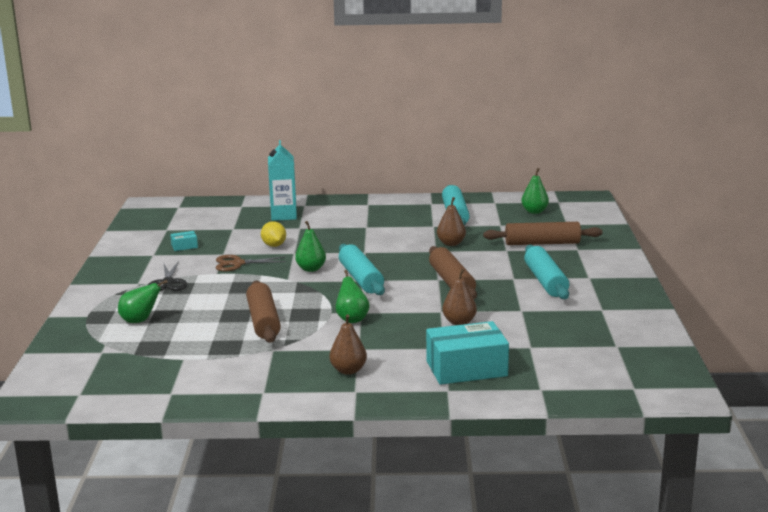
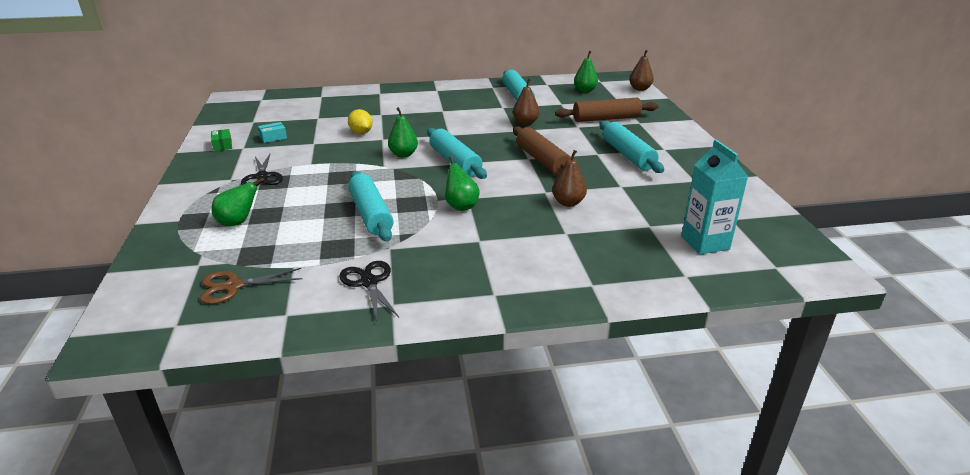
camera: 10 degrees left, 10 degrees up
(134, 251) = (222, 145): none -> green box
(237, 264) = (330, 153): brown scissors -> brown scissors (233, 286)
(247, 375) = (369, 282): none -> black scissors
(263, 321) = (370, 214): brown rolling pin -> turquoise rolling pin
(283, 216) = (363, 103): turquoise carton -> turquoise carton (705, 243)
(348, 370) = (478, 268): brown pear -> brown pear (640, 89)
(466, 368) = (599, 256): turquoise box -> none

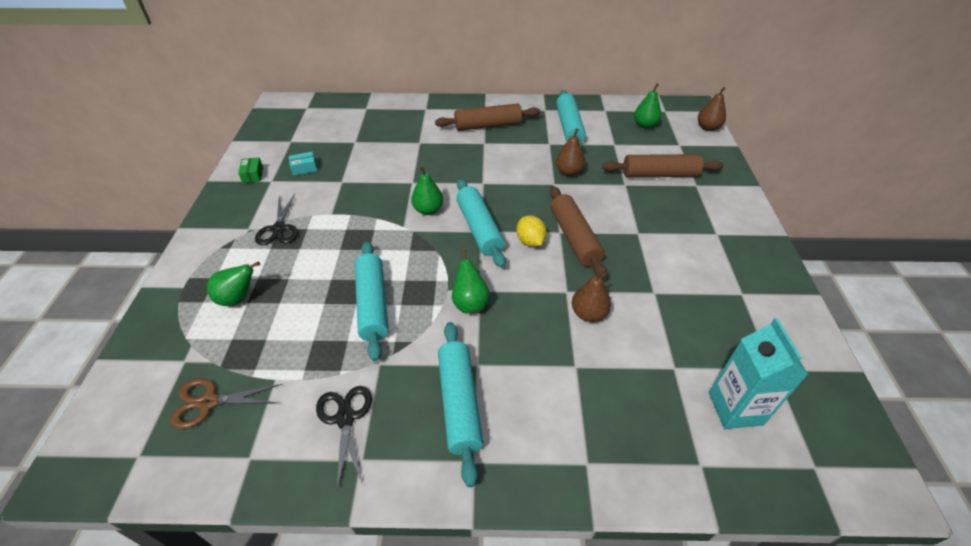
camera: 10 degrees right, 15 degrees up
(361, 132) = (393, 170): yellow lemon -> yellow lemon (530, 241)
(442, 100) = (488, 125): none -> brown rolling pin
(628, 155) = (672, 239): turquoise rolling pin -> turquoise rolling pin (459, 403)

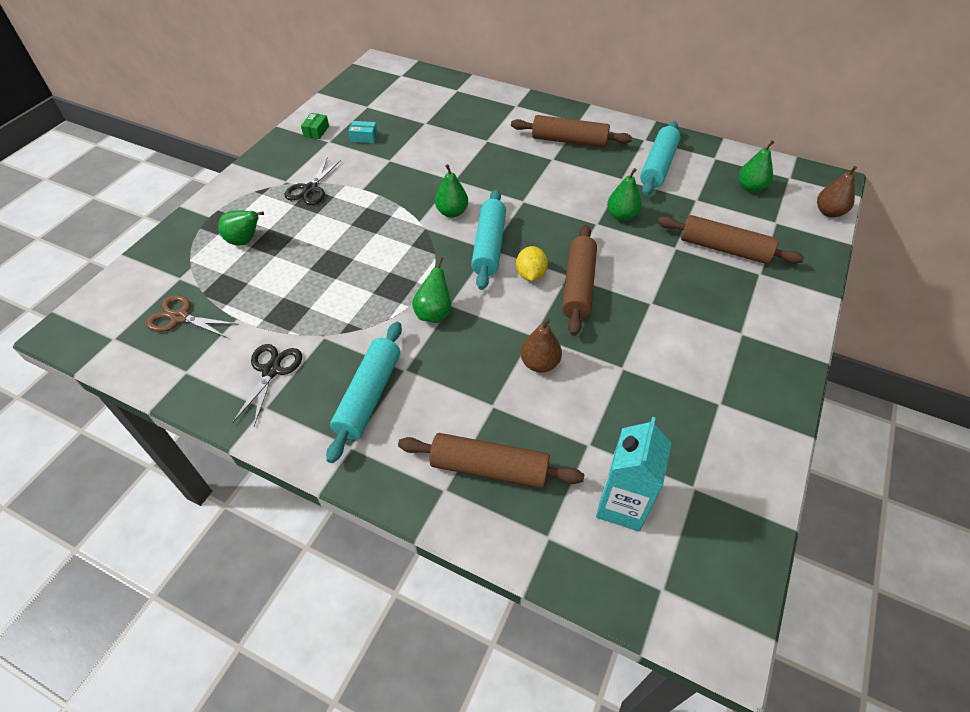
camera: 25 degrees right, 5 degrees up
(372, 304) = (349, 284): turquoise rolling pin -> none
(568, 172) = (621, 216): brown pear -> green pear
(611, 425) = (489, 468): none -> brown rolling pin

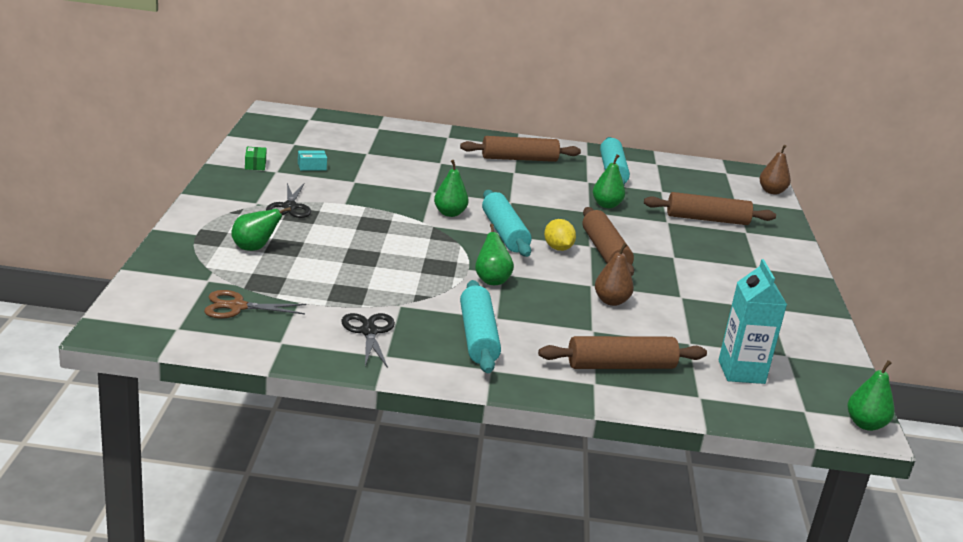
camera: 25 degrees left, 25 degrees down
(750, 188) = (700, 181): green pear -> green pear (865, 424)

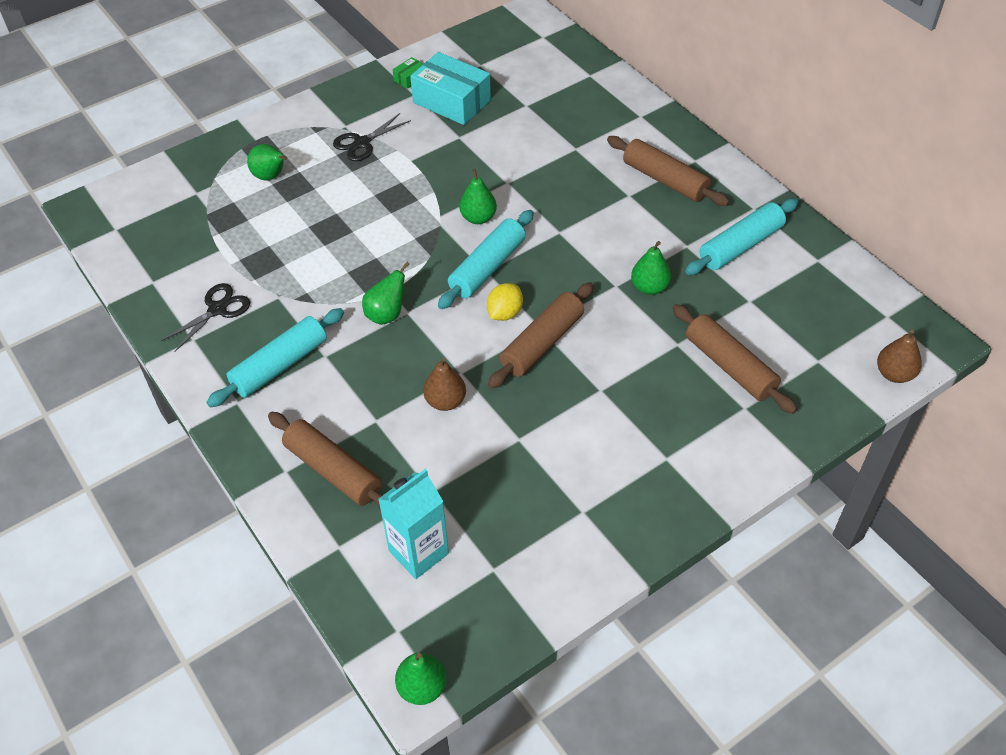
camera: 55 degrees right, 25 degrees up
(237, 307) = (175, 231): brown scissors -> none
(312, 166) = (451, 101): turquoise box -> turquoise box, size x2.31

